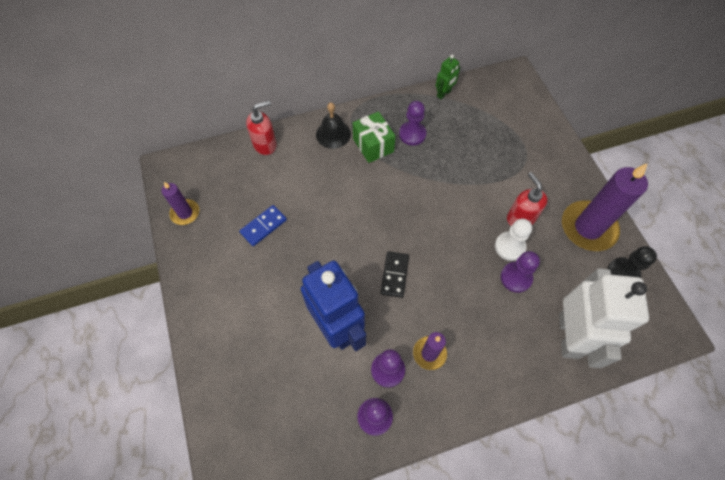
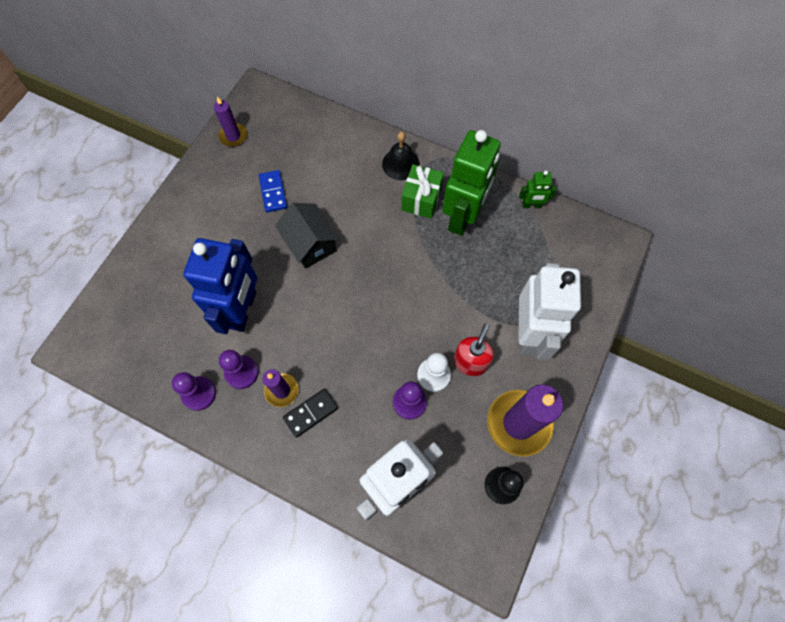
camera: 45 degrees right, 5 degrees up
(263, 226) = (273, 192): blue domino -> blue domino turned 75 degrees clockwise
(265, 144) = (341, 130): red soap dispenser -> none
(333, 237) = (310, 244): none -> black house
(394, 275) = (322, 312): black domino -> black domino (311, 413)
(412, 134) = (463, 217): purple pawn -> green robot
(531, 169) = (529, 333): none -> white robot

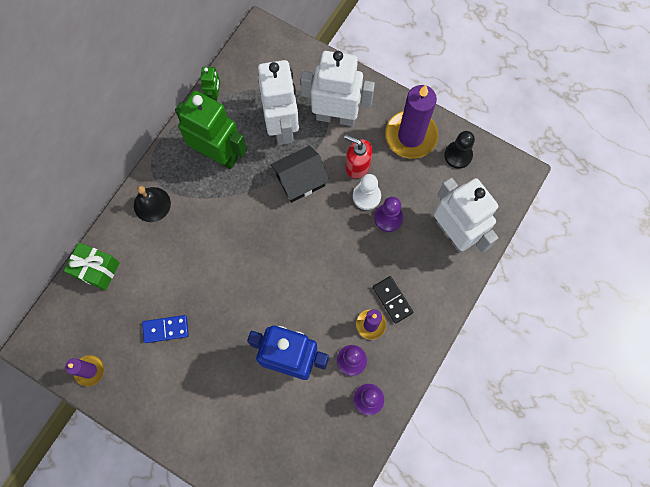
camera: 85 degrees left, 5 degrees up
(310, 244) = (229, 294): black house -> black house (300, 180)
(421, 199) = (194, 189): green gift -> green gift (96, 270)
(506, 277) = (283, 127): none -> white robot

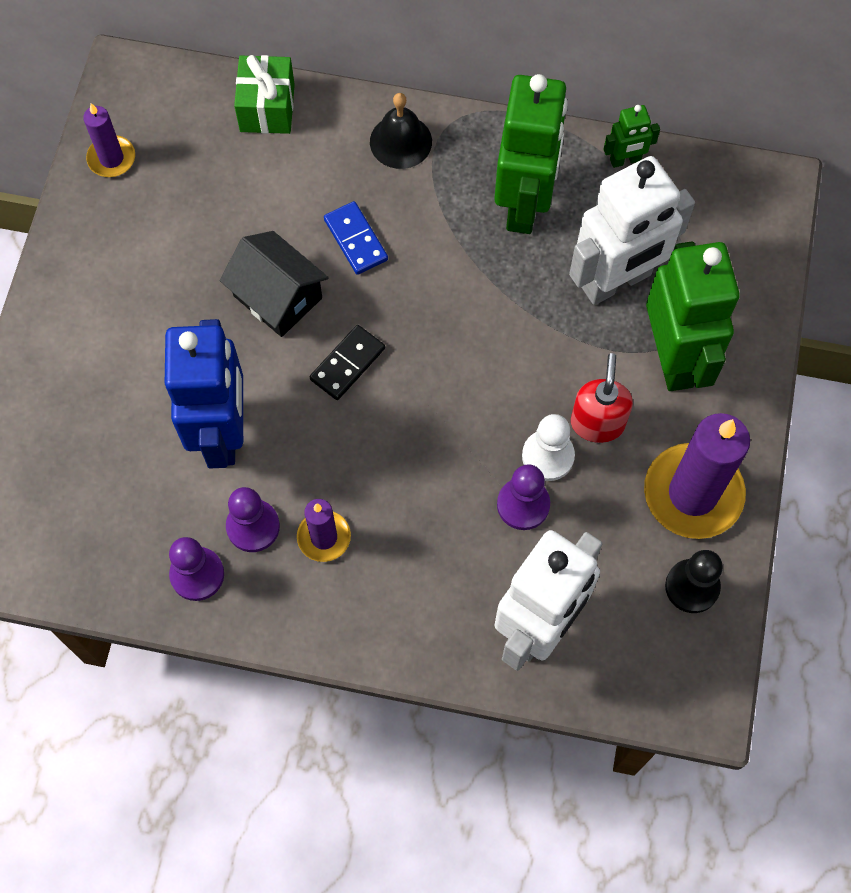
camera: 70 degrees right, 5 degrees down
(166, 329) = (208, 236): blue domino -> blue domino (355, 240)
(300, 180) = (532, 342): black house -> black house (278, 297)
(336, 116) = (674, 358): white robot -> green robot
(392, 300) = (379, 558): black domino -> black domino (347, 364)

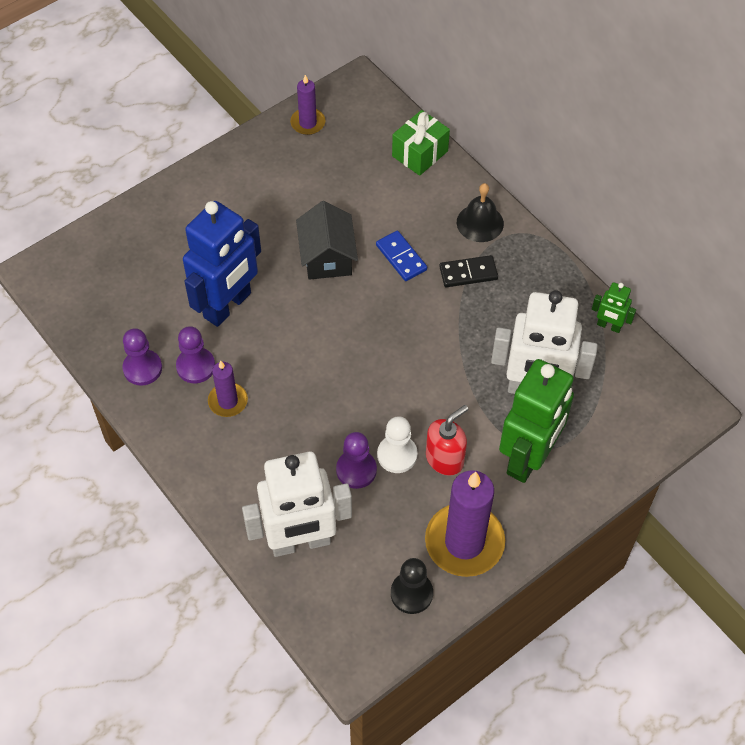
camera: 40 degrees right, 10 degrees down
(347, 364) = (331, 320): black domino -> black domino (468, 273)
(355, 240) = (401, 257): blue domino -> blue domino turned 45 degrees counterclockwise
(524, 204) = (521, 307): green robot -> none

